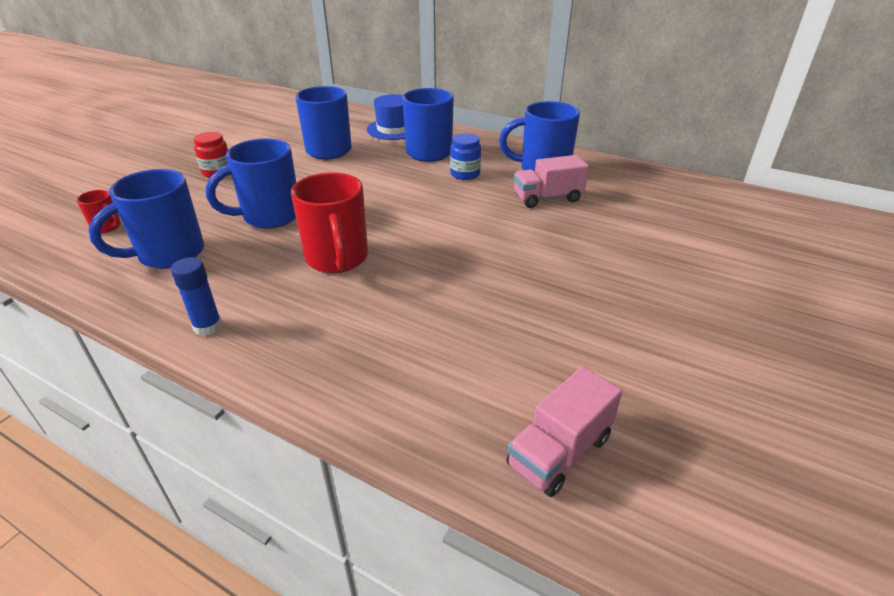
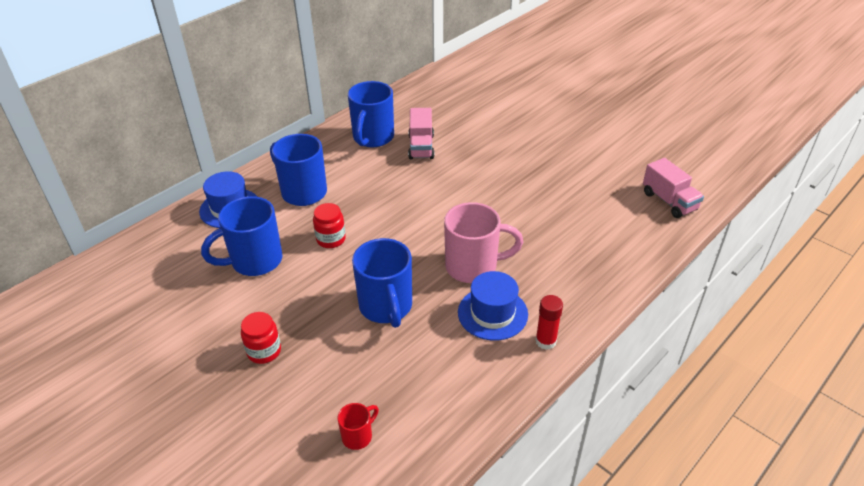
camera: 75 degrees left, 5 degrees up
(169, 254) = (432, 376): blue mug -> none
(208, 326) = (545, 341): blue glue stick -> red glue stick
(259, 281) = (492, 313): none -> blue hat
(337, 259) = (473, 267): red mug -> pink mug
(364, 175) = (331, 239): none -> red jar
(465, 174) = (360, 179): blue jar -> none

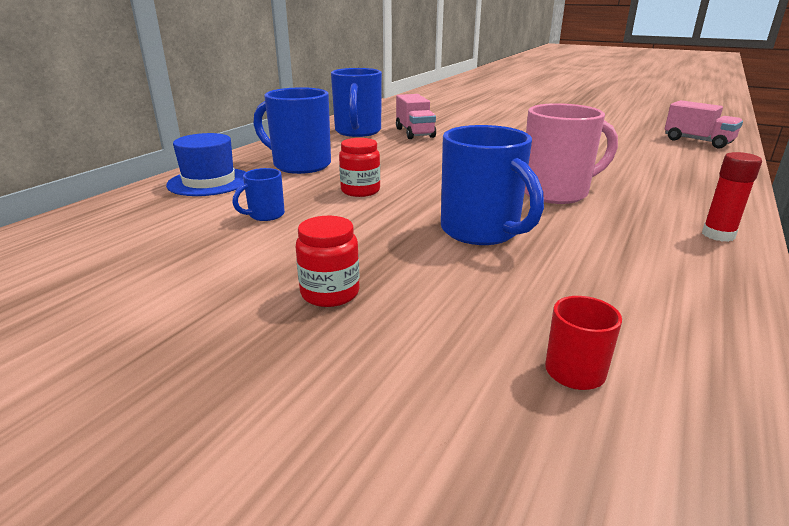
camera: 15 degrees left, 15 degrees down
(254, 261) = (265, 215): blue mug -> blue mug, size x0.48
(492, 313) = (623, 221): blue hat -> none

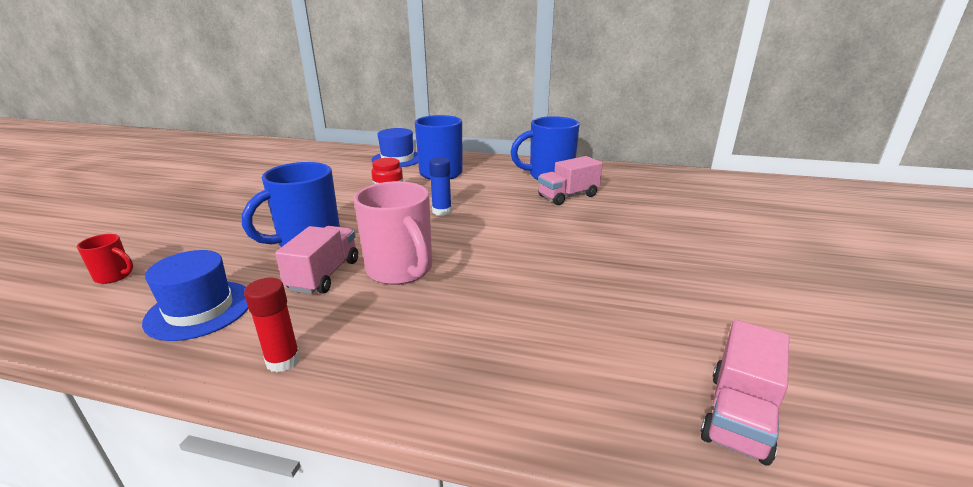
camera: 75 degrees right, 0 degrees up
(265, 215) = (341, 180): blue mug -> none
(330, 293) = (232, 210): red jar -> none
(423, 172) = (442, 211): none -> blue glue stick
(566, 222) = (324, 275): none -> pink truck
(653, 282) = (200, 310): none -> blue hat

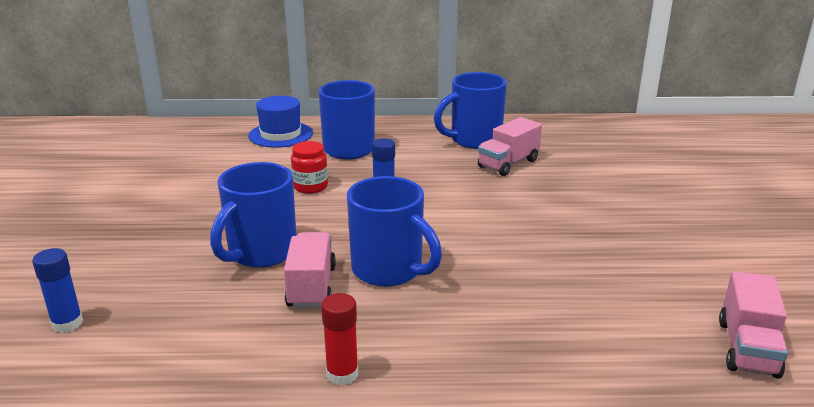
camera: 15 degrees left, 0 degrees up
(115, 276) = (67, 323): red mug -> blue glue stick
(200, 310) = (208, 342): blue hat -> none
(401, 271) = (389, 270): pink mug -> blue mug

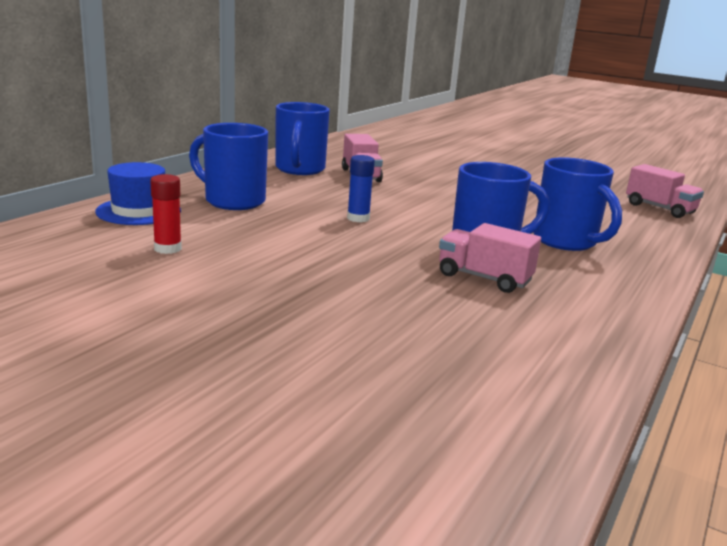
camera: 60 degrees left, 5 degrees down
(67, 323) = (440, 395): blue glue stick -> none
(260, 253) = (399, 280): blue mug -> blue mug (566, 242)
(310, 187) = (290, 232): red jar -> none
(342, 374) = (624, 301): red glue stick -> red glue stick (167, 248)

